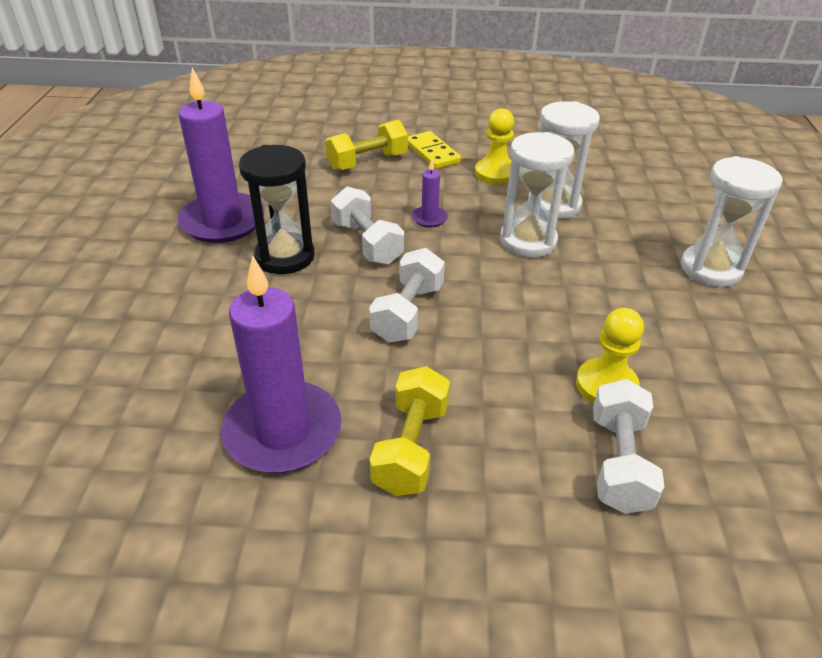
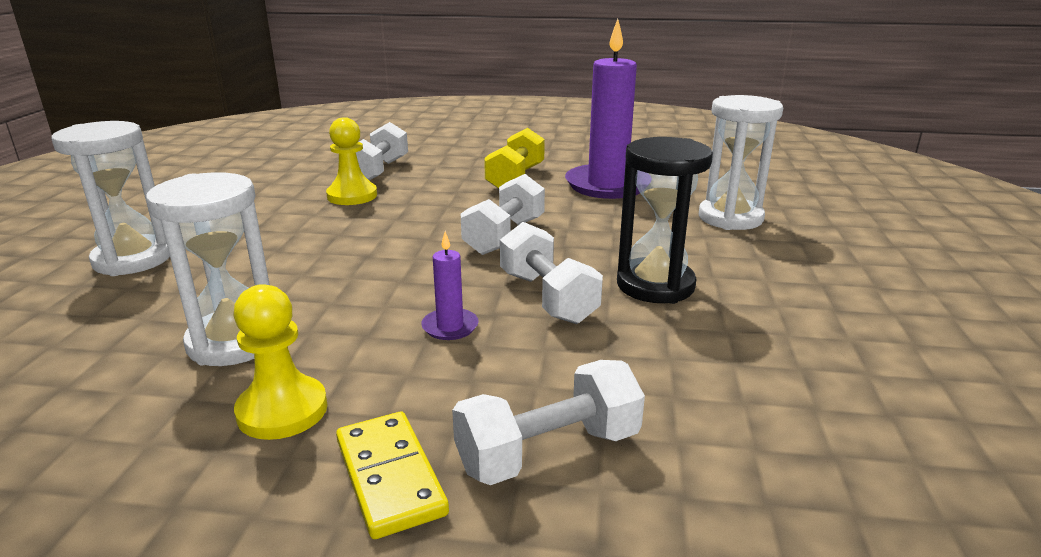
camera: 175 degrees left, 15 degrees down
(223, 221) = (774, 331): purple candle -> none
(367, 162) = (548, 451): yellow dumbbell -> white dumbbell
(528, 241) = (324, 293): white hourglass -> white hourglass (730, 218)

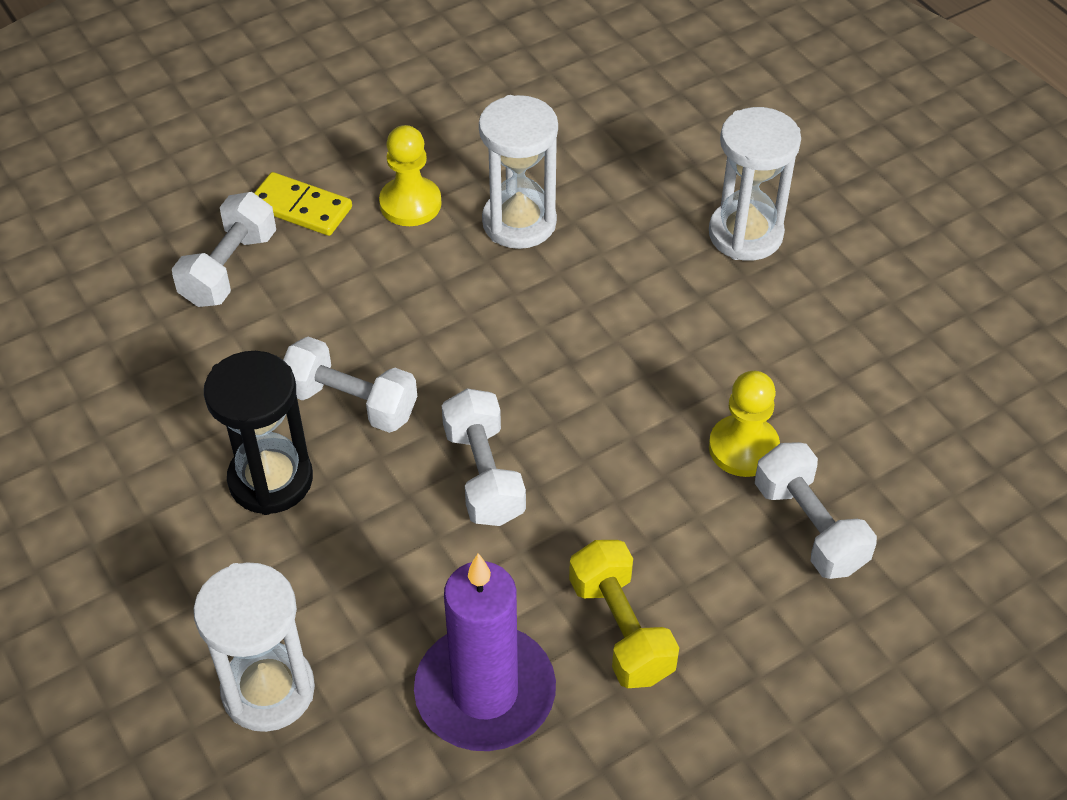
camera: 140 degrees right, 25 degrees up
(450, 327) = (392, 323): purple candle -> none

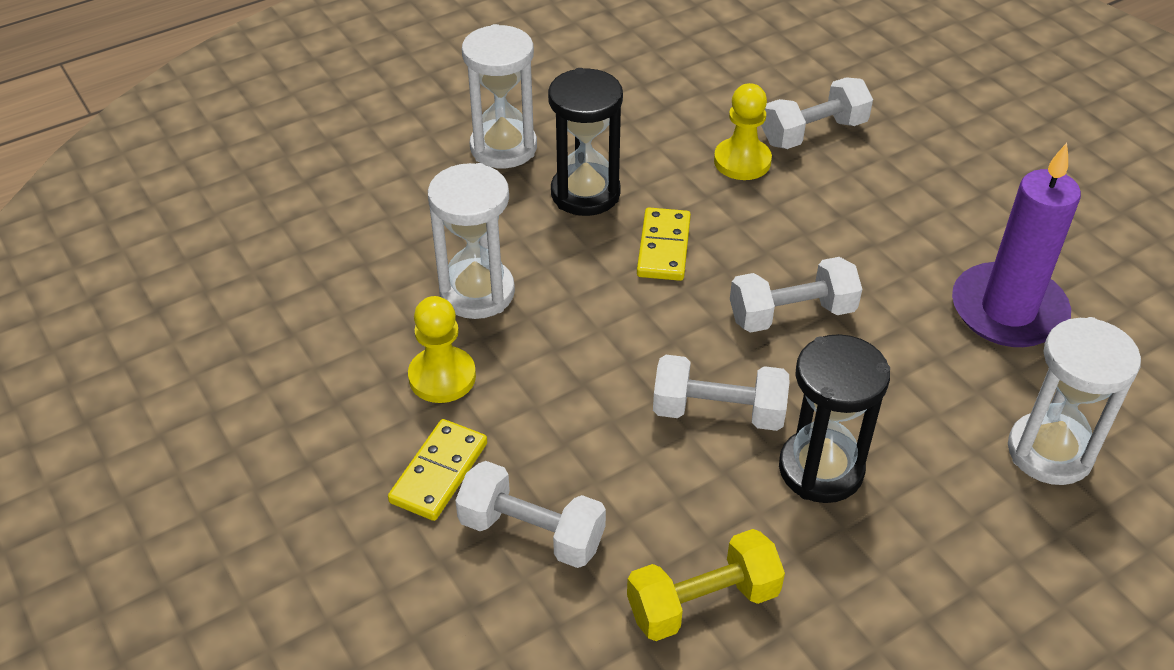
camera: 90 degrees left, 5 degrees down
(351, 403) = (718, 412): white dumbbell -> white dumbbell turned 75 degrees clockwise
(587, 368) = (664, 247): none -> yellow domino
(621, 629) = (929, 233): yellow dumbbell -> yellow dumbbell (702, 602)
(673, 303) = (585, 193): none -> black hourglass

